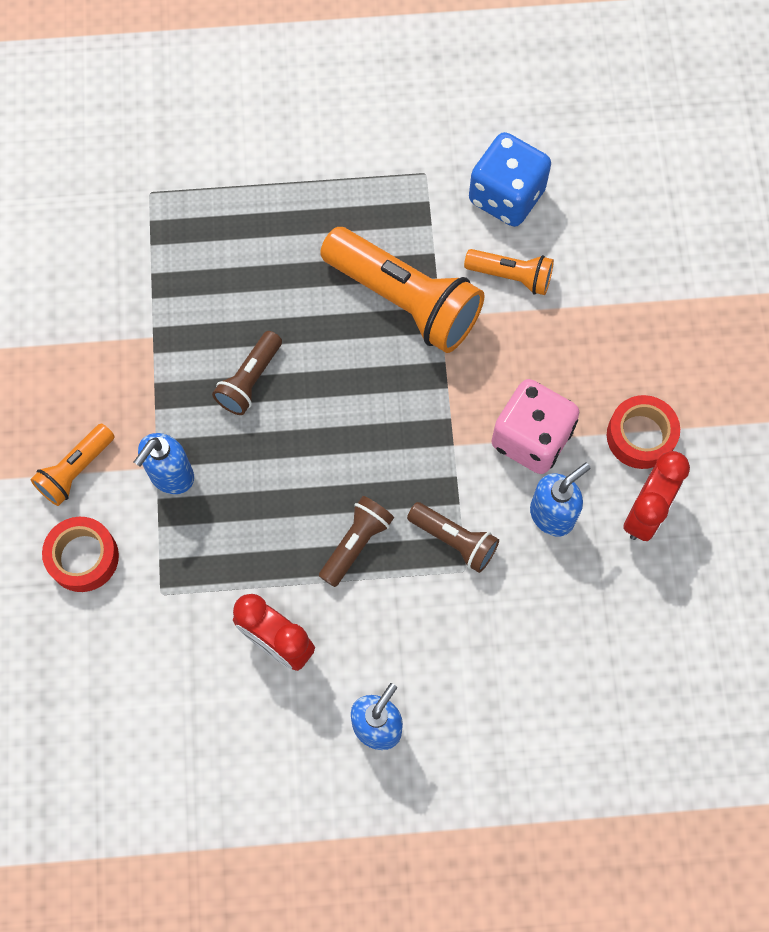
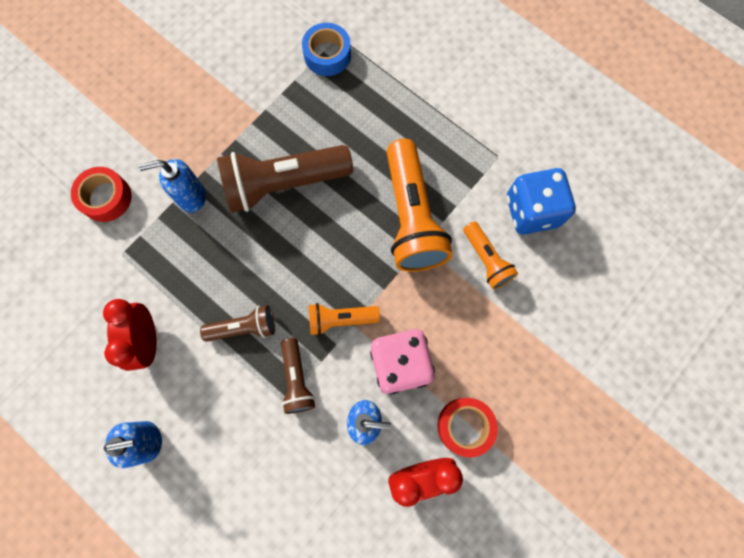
camera: 45 degrees right, 5 degrees up
(76, 470) = (150, 149): orange flashlight -> orange flashlight (340, 319)
(158, 220) = (327, 55): none -> blue tape
(250, 380) = (284, 184): brown flashlight -> brown flashlight, size x1.91

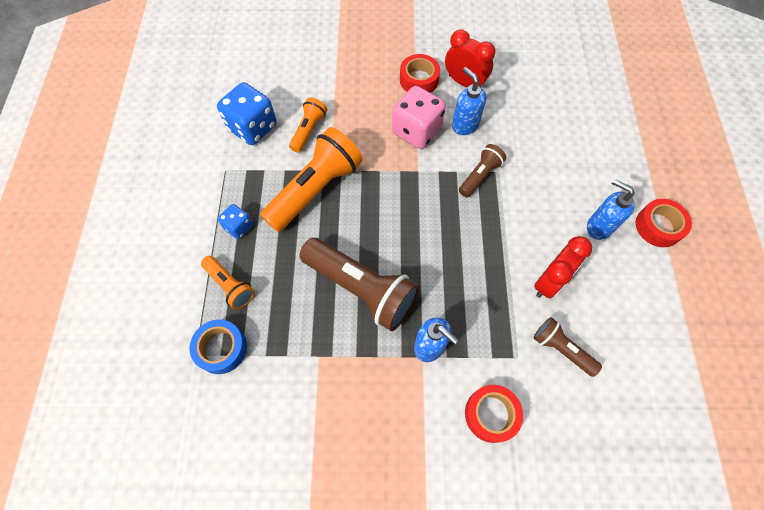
camera: 130 degrees left, 10 degrees down
(94, 502) = (658, 226): none -> red tape
(244, 327) = (481, 230): brown flashlight -> brown flashlight (561, 349)
(340, 319) = (421, 180): orange flashlight -> orange flashlight (230, 286)
(426, 130) = (238, 227): none -> blue dice

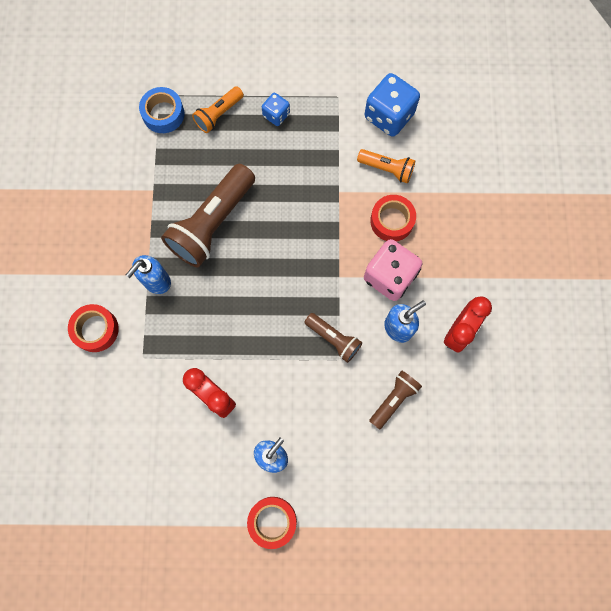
camera: 90 degrees right, 10 degrees up
(315, 189) = (316, 179): orange flashlight -> none
(419, 80) = (460, 281): red tape -> red tape (392, 221)
(561, 349) = (148, 398): brown flashlight -> brown flashlight (393, 399)

